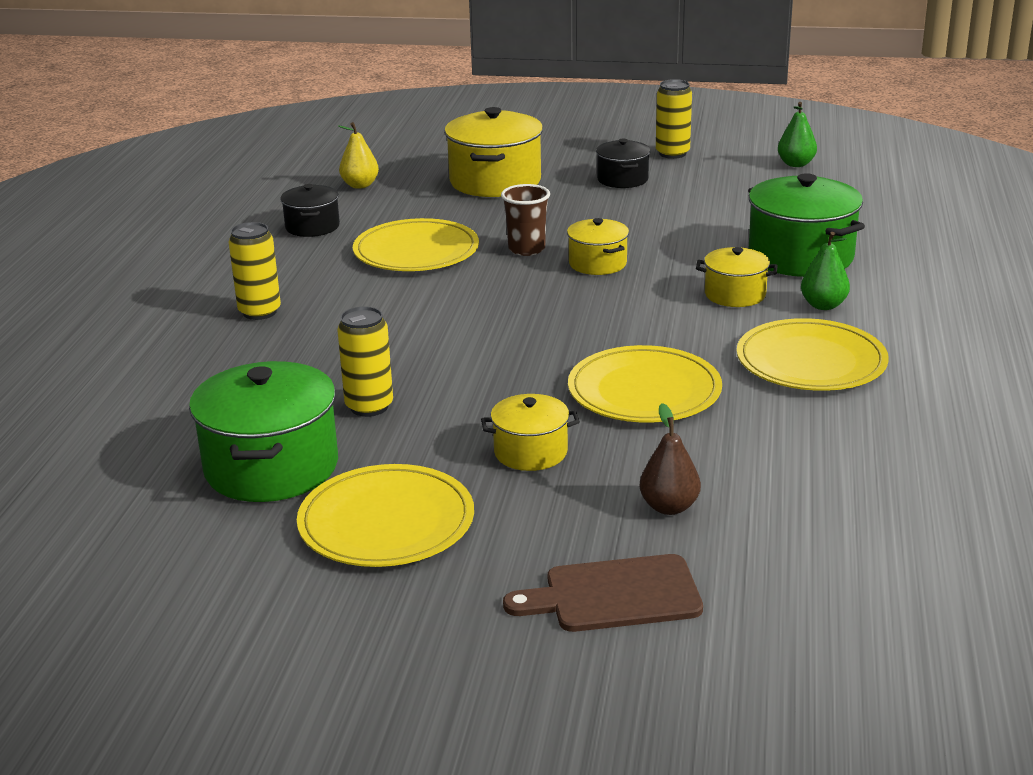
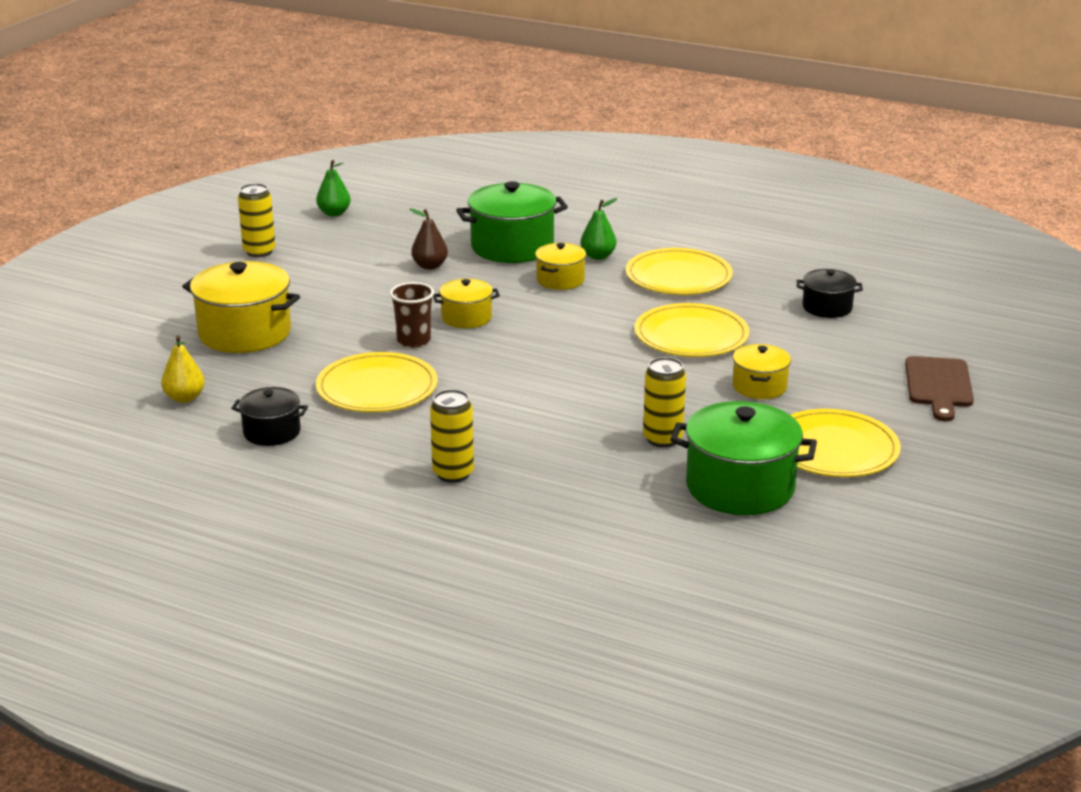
camera: 75 degrees left, 0 degrees up
(622, 179) = (298, 280): black pot -> black pot (827, 307)
(669, 507) = (846, 353): brown pear -> brown pear (430, 266)

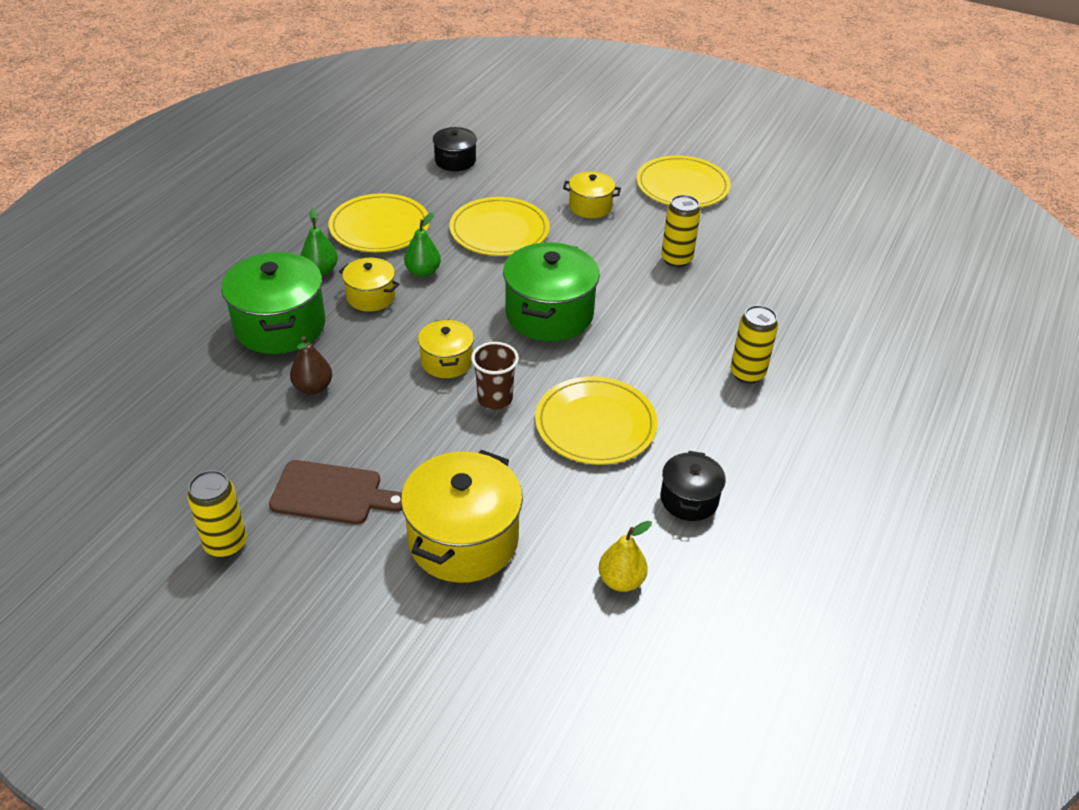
camera: 90 degrees left, 15 degrees up
(334, 213) = (123, 475): green pear -> green pear (423, 272)
(740, 487) = (742, 231): green pot -> green pot (549, 314)
(939, 385) = (587, 133): brown cutting board -> brown cutting board (332, 493)

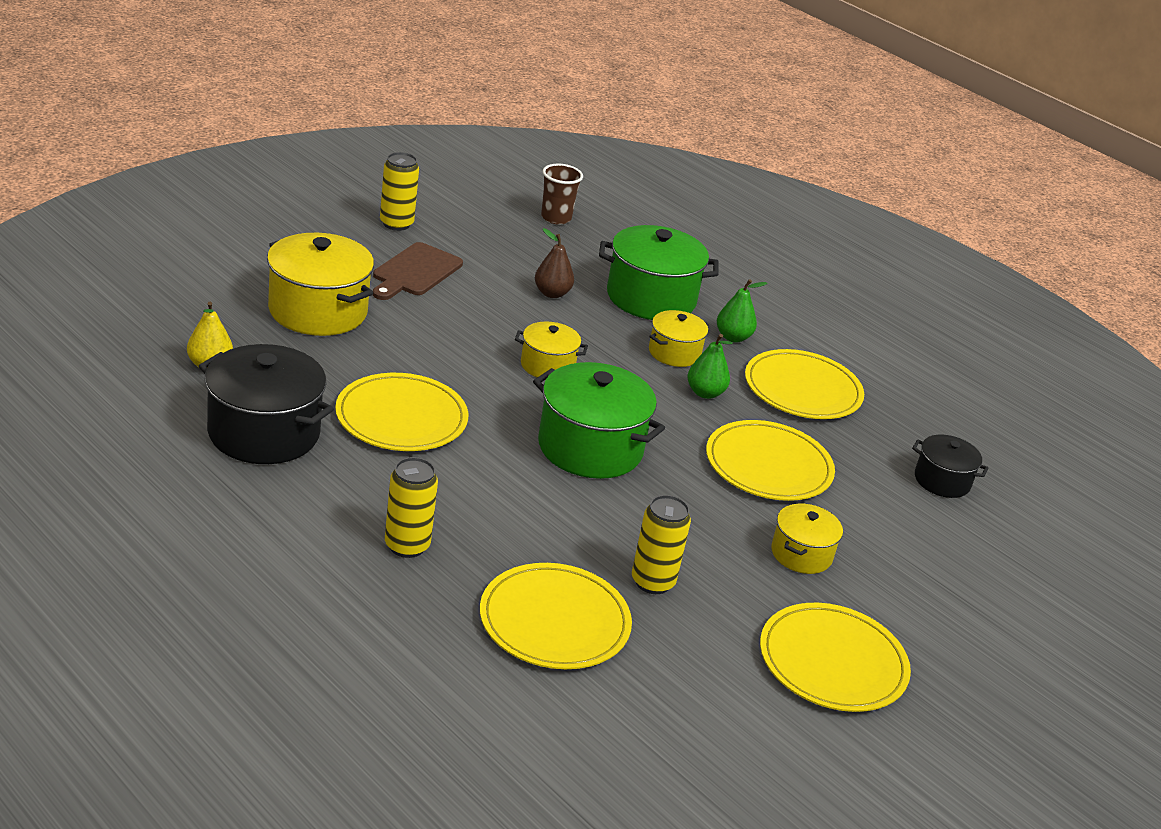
camera: 105 degrees right, 10 degrees down
(495, 399) = (476, 375): brown cup -> brown cup (556, 218)
(689, 499) = (264, 433): black pot -> black pot, size x1.80
(754, 291) = (554, 621): none -> yellow plate

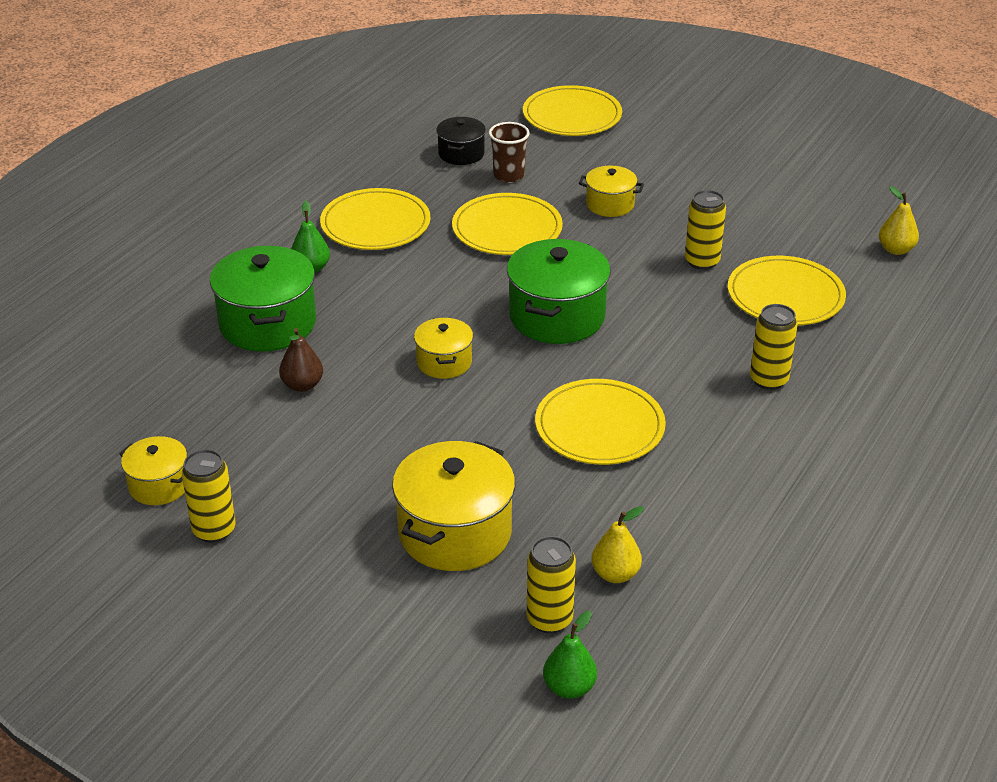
camera: 100 degrees left, 5 degrees up
(188, 322) = (549, 619): none -> yellow can
(264, 433) = (693, 500): black pot -> none
(415, 272) = (321, 486): brown cutting board -> none
(556, 218) = (122, 415): brown cup -> brown cup (508, 176)
(614, 769) = (896, 250): none -> yellow pear
(674, 353) = (364, 296): yellow pot -> yellow pot (159, 485)
(705, 393) = (421, 271): green pear -> green pear (569, 687)
(832, 662) = (716, 183): yellow plate -> yellow plate (572, 115)

